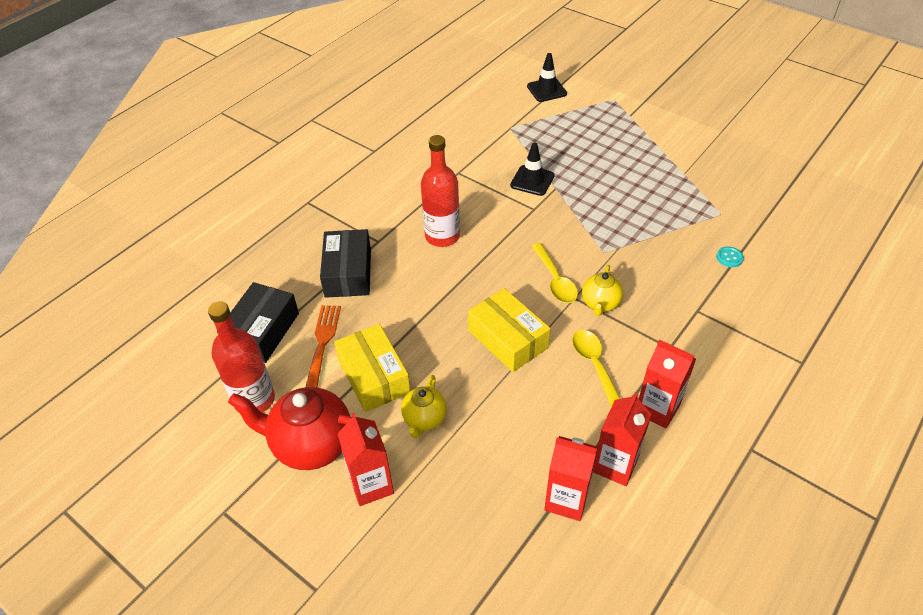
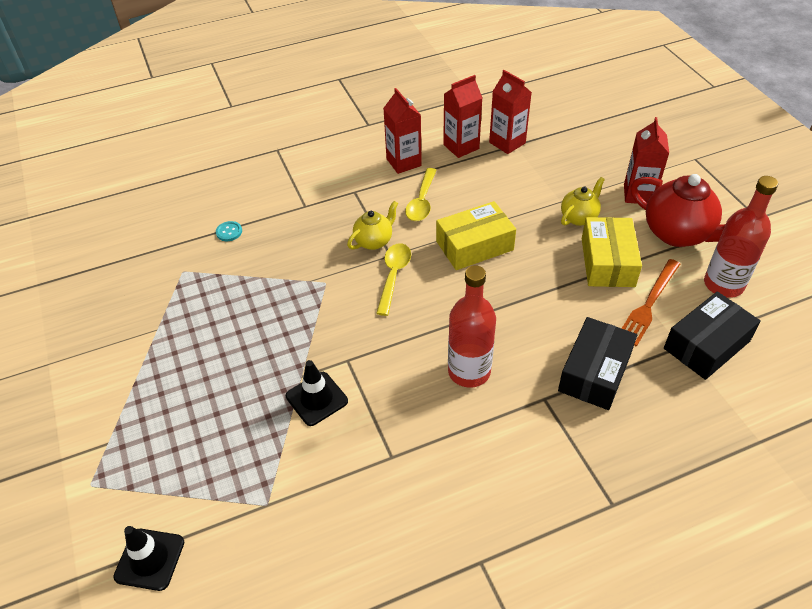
camera: 150 degrees left, 0 degrees up
(508, 339) = (474, 246): yellow box -> yellow box turned 75 degrees clockwise

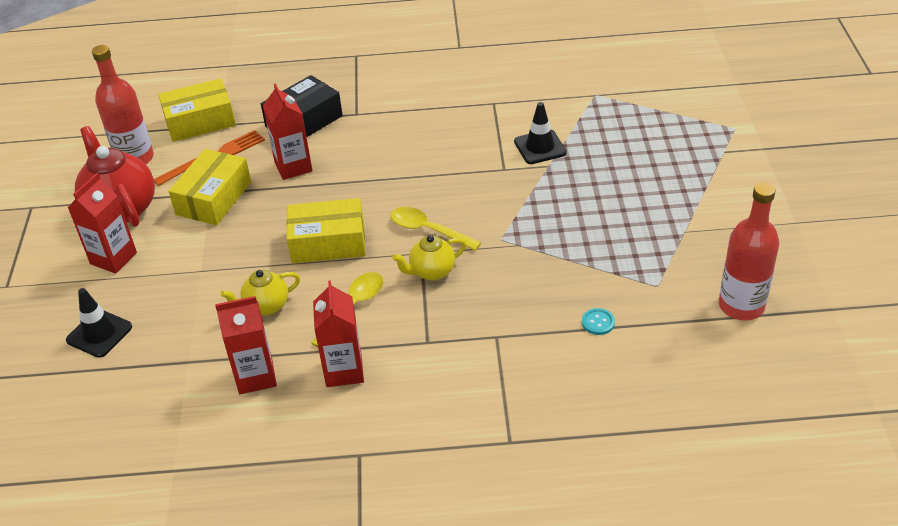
camera: 160 degrees left, 5 degrees down
(149, 559) = (683, 83): black traffic cone -> black traffic cone (99, 333)
(393, 276) = (428, 230): yellow spoon -> yellow spoon turned 90 degrees clockwise
(469, 371) = (403, 141): red bottle -> red bottle (741, 306)
(507, 143) = (193, 367): red carton -> red carton (293, 167)
(579, 217) = (198, 247): yellow teapot -> yellow teapot (266, 306)
(706, 345) = (200, 121): black box -> yellow box

